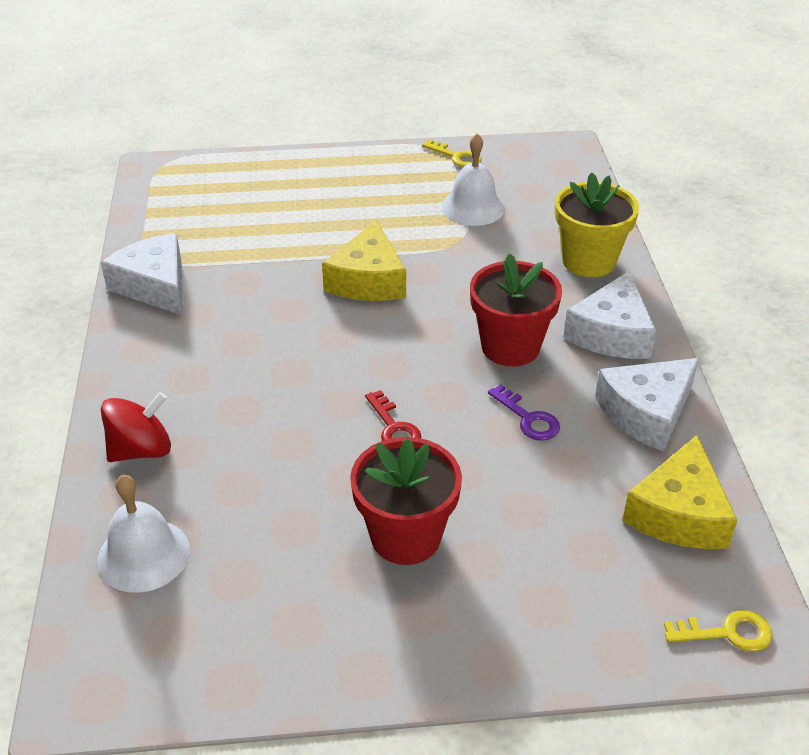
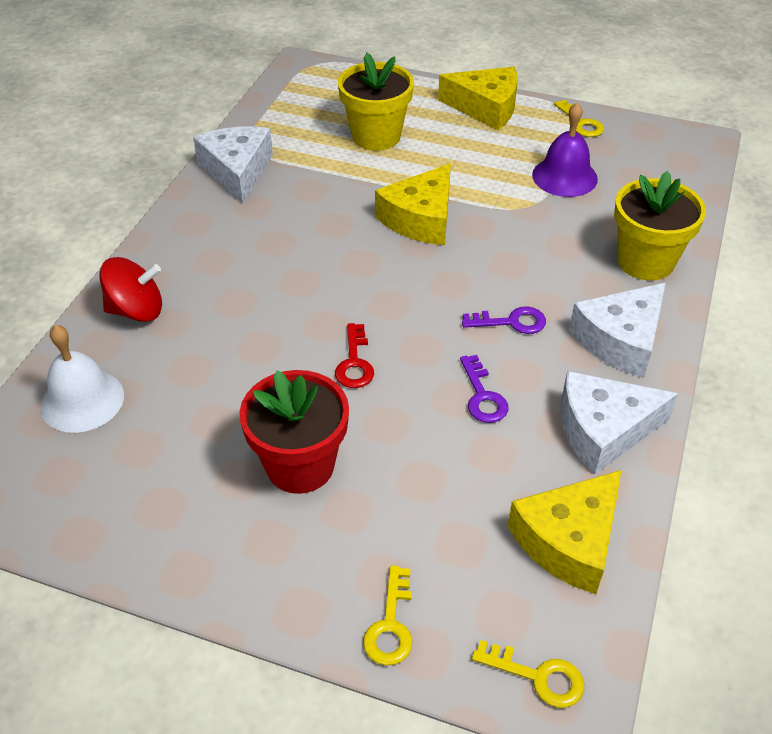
camera: 25 degrees right, 5 degrees up
(274, 216) = (376, 136): none -> yellow flower pot
(361, 164) = (486, 108): none -> yellow cheese
(473, 207) = (564, 176): white bell -> purple bell
(510, 347) = (511, 322): red flower pot -> purple key
(580, 642) = (390, 625): none -> yellow key

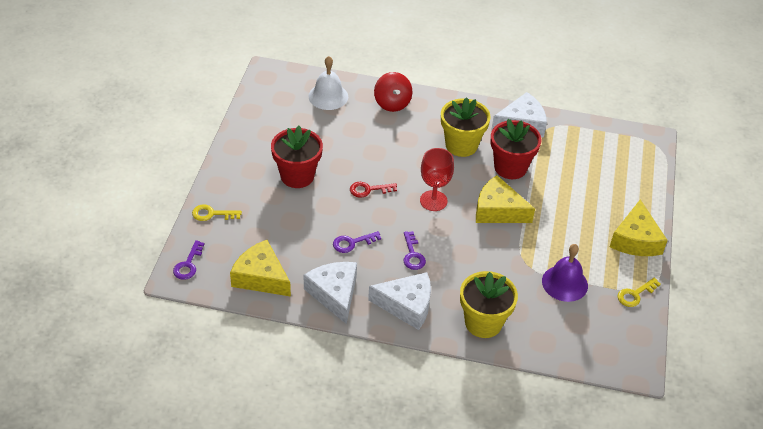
camera: 80 degrees right, 0 degrees up
(330, 194) = (510, 167): none -> red flower pot
(376, 136) = (580, 184): yellow flower pot -> yellow flower pot (461, 145)
(392, 285) = (433, 201): none -> red goblet
(538, 676) = (188, 264): yellow key -> purple key
(620, 340) = (406, 305): white cheese -> white cheese turned 150 degrees clockwise

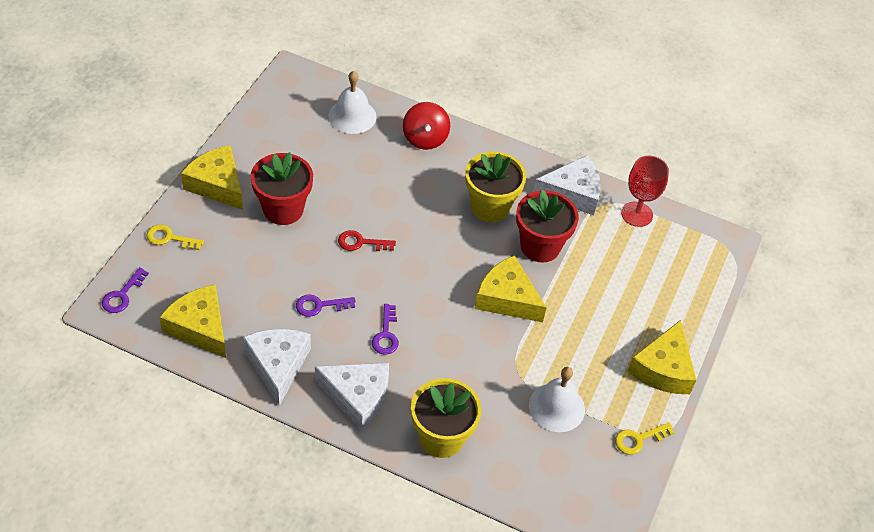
camera: 10 degrees right, 5 degrees up
(237, 166) = (217, 185): none -> yellow cheese
(433, 201) = (433, 271): red goblet -> red goblet (637, 214)
(564, 283) = (556, 407): purple bell -> white bell

